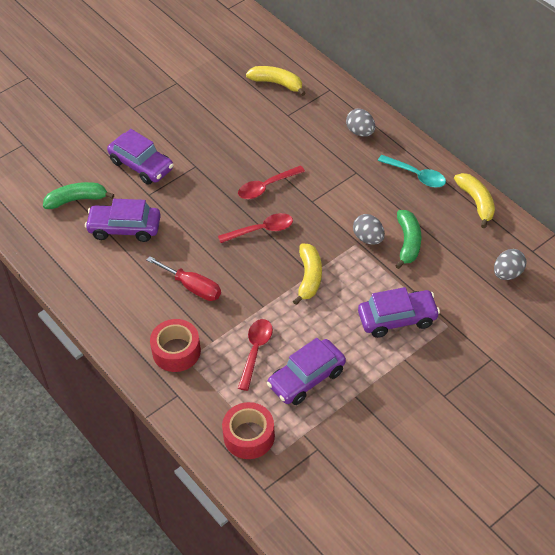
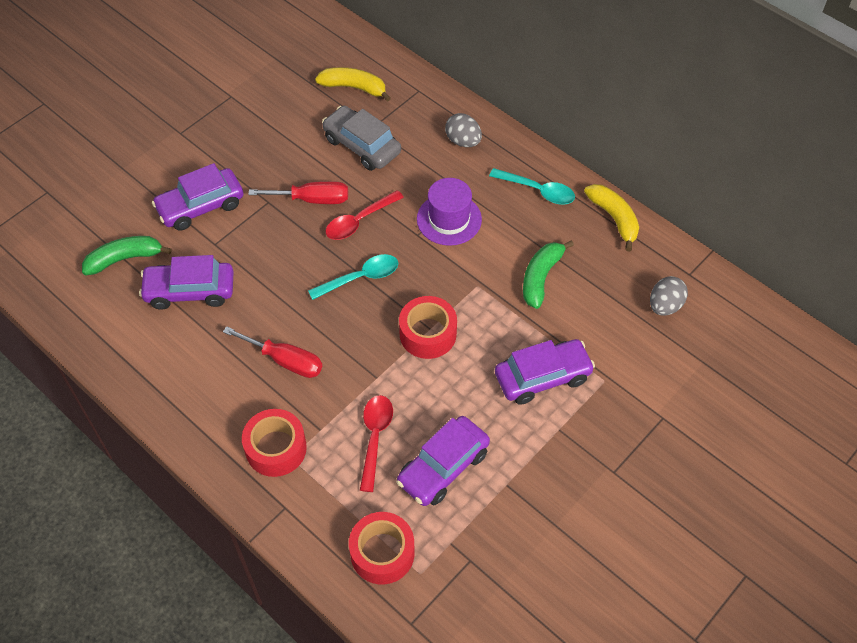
camera: 10 degrees left, 5 degrees up
(141, 165) = (201, 206): purple car -> purple car turned 120 degrees clockwise
(231, 167) = (312, 199): none -> red screwdriver
(261, 230) = (360, 278): red spoon -> turquoise spoon
(277, 129) = (362, 146): none -> grey car
(309, 277) = (428, 334): yellow banana -> red tape
(339, 191) = (449, 219): none -> purple hat
(368, 238) = (492, 276): grey egg -> none
(408, 242) = (541, 277): green banana -> green banana turned 150 degrees counterclockwise

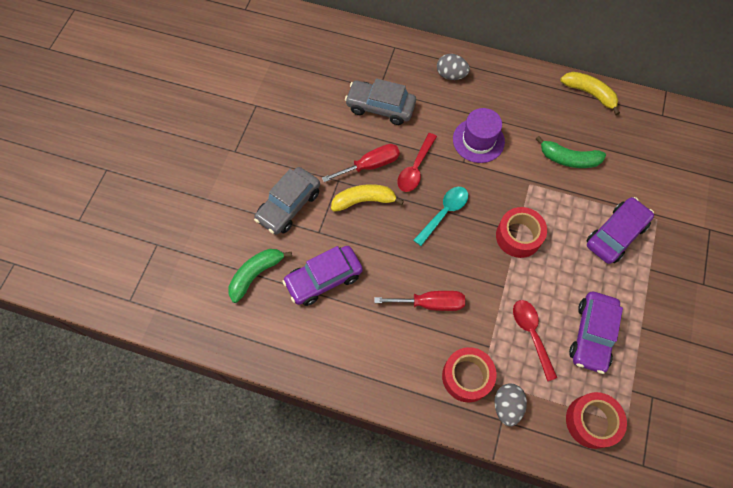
camera: 25 degrees left, 10 degrees up
(201, 206) = (289, 205): purple car -> grey car
(354, 88) = (346, 63): yellow banana -> yellow banana (364, 200)
(537, 190) = (526, 93): turquoise spoon -> none
(541, 277) = (568, 159): green banana -> green banana turned 75 degrees counterclockwise
(665, 305) = (661, 145): grey egg -> grey egg (507, 406)

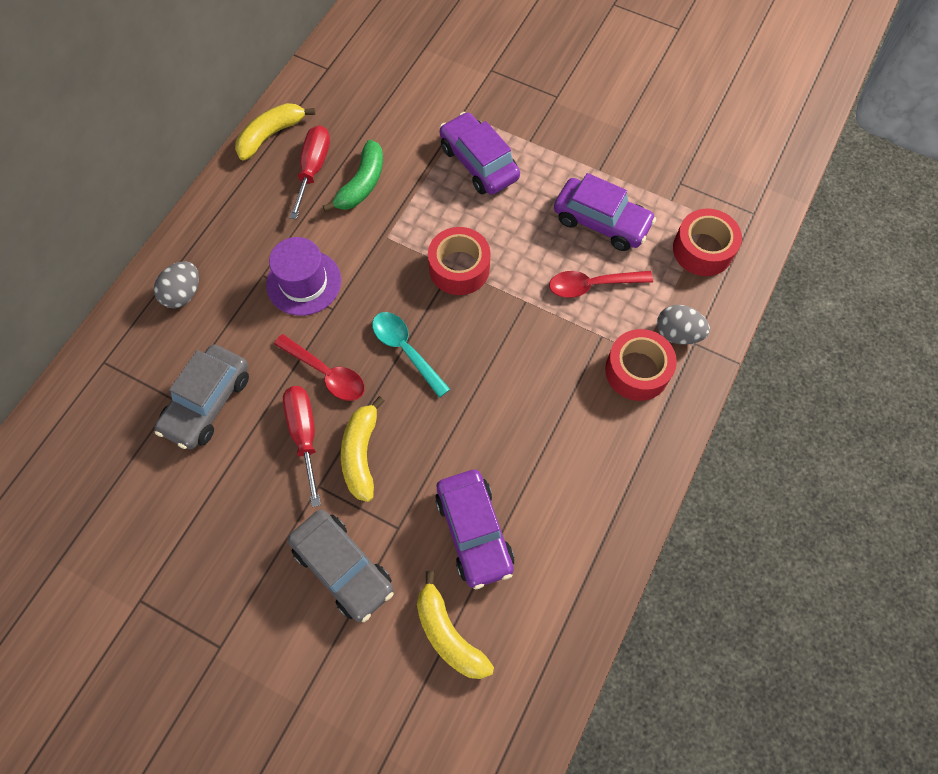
camera: 80 degrees left, 0 degrees up
(256, 274) = (448, 634): green banana -> yellow banana
(430, 303) = (534, 394): red screwdriver -> red screwdriver (313, 169)

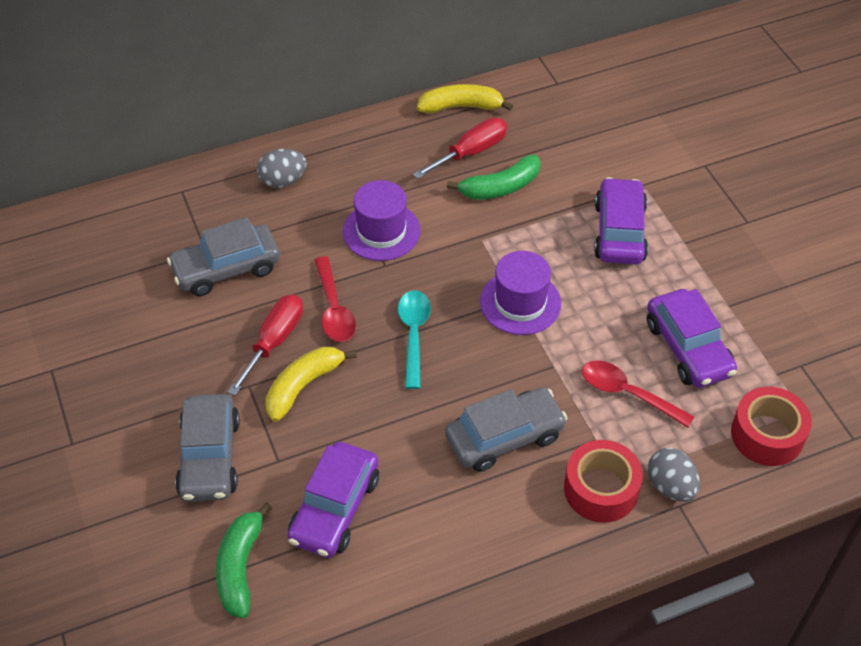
camera: 40 degrees right, 15 degrees down
(448, 634) = (240, 567): yellow banana -> green banana
(459, 268) = (520, 302): red tape -> purple hat
(541, 381) = (504, 437): none -> grey car

